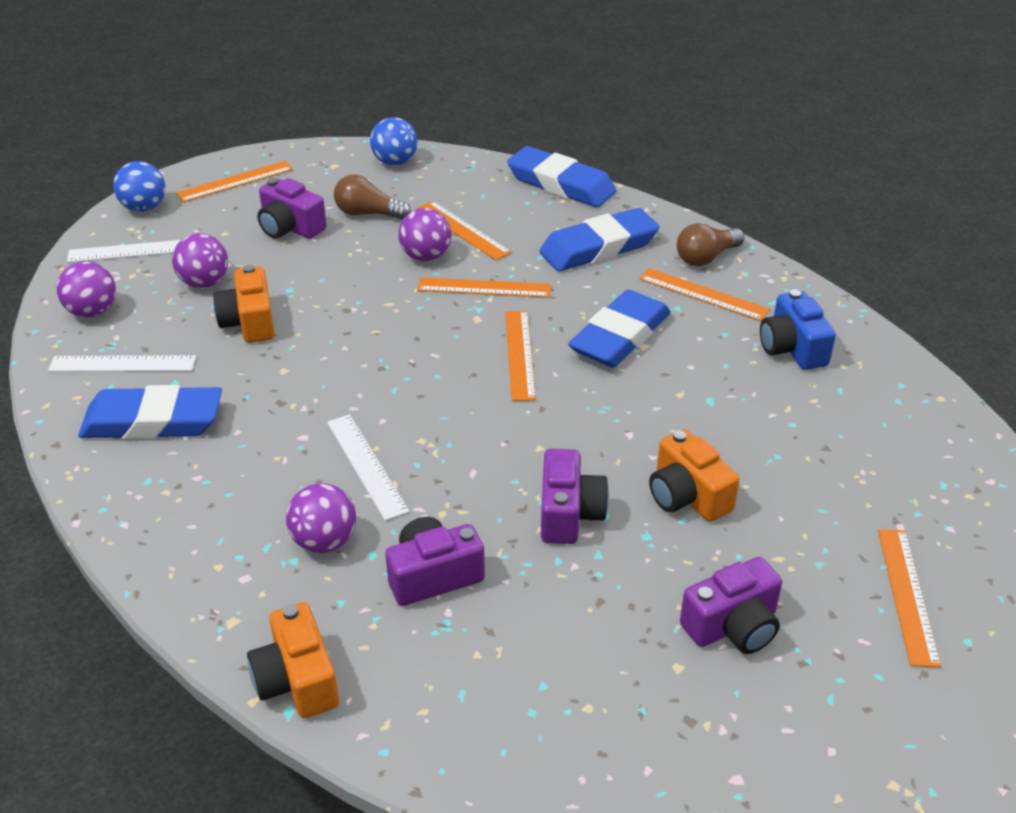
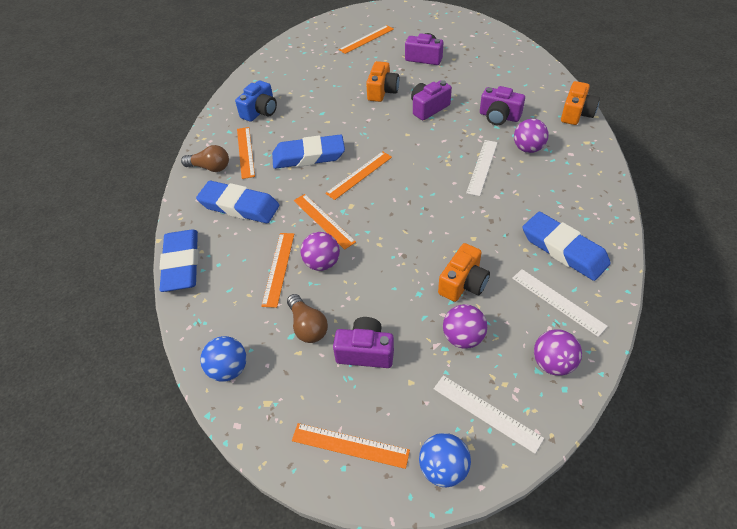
camera: 130 degrees left, 10 degrees up
(290, 227) = (365, 352): purple camera -> purple camera turned 75 degrees counterclockwise

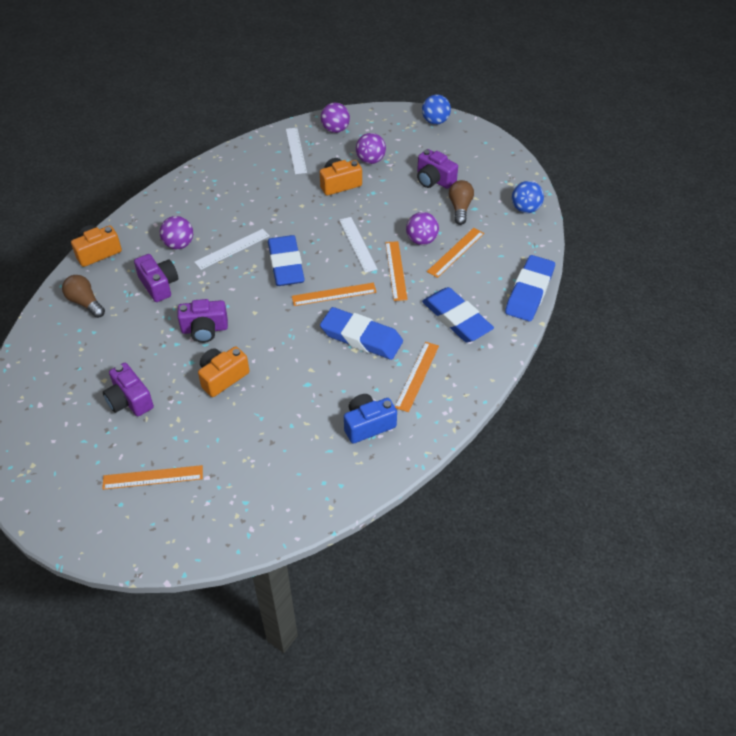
camera: 150 degrees left, 0 degrees up
(210, 167) = (462, 376): brown light bulb -> brown light bulb (85, 302)
(350, 445) = (475, 148): orange ruler -> none
(487, 412) = (392, 128): white ruler -> white ruler (357, 244)
(564, 249) = (254, 171): blue eraser -> blue eraser (286, 265)

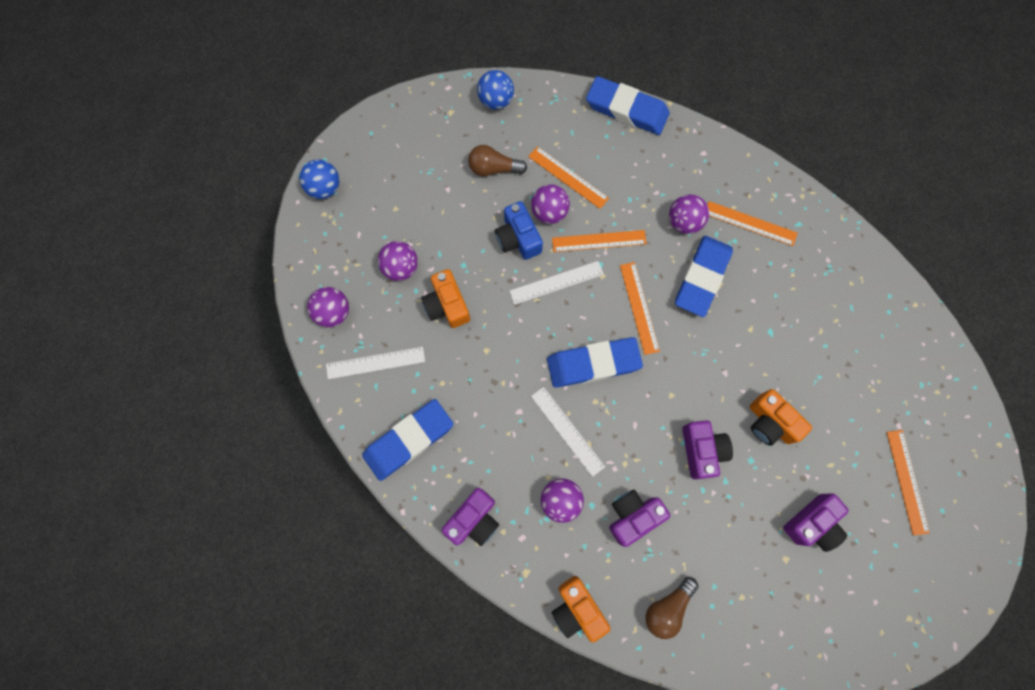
camera: 90 degrees left, 25 degrees up
(368, 425) = (817, 271): blue camera -> blue camera (518, 238)
(416, 327) = (684, 222): none -> purple ball
(434, 180) = (441, 194): purple camera -> purple camera (474, 519)
(456, 319) = (669, 182): blue eraser -> blue eraser (409, 440)

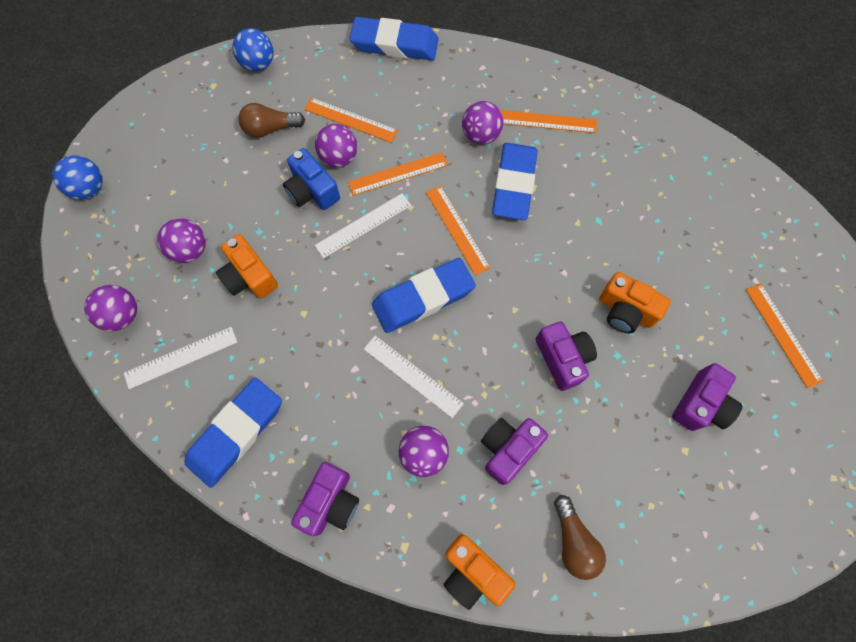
camera: 15 degrees left, 5 degrees down
(667, 607) = (573, 541): brown light bulb -> brown light bulb turned 45 degrees counterclockwise

